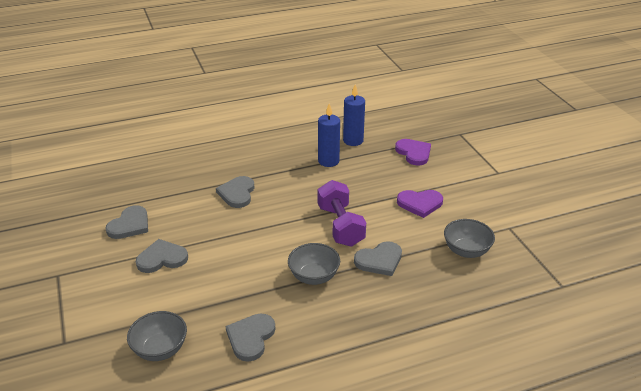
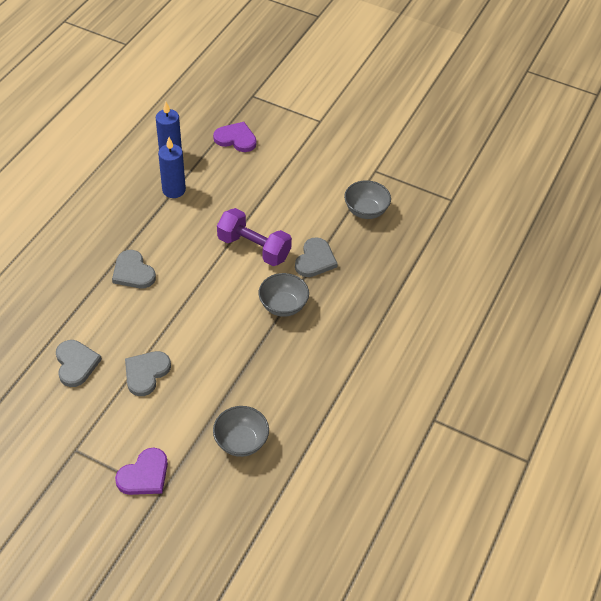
camera: 45 degrees left, 15 degrees up
(251, 338) = (294, 385): grey heart -> none
(420, 204) = (292, 188): purple heart -> purple heart (144, 475)

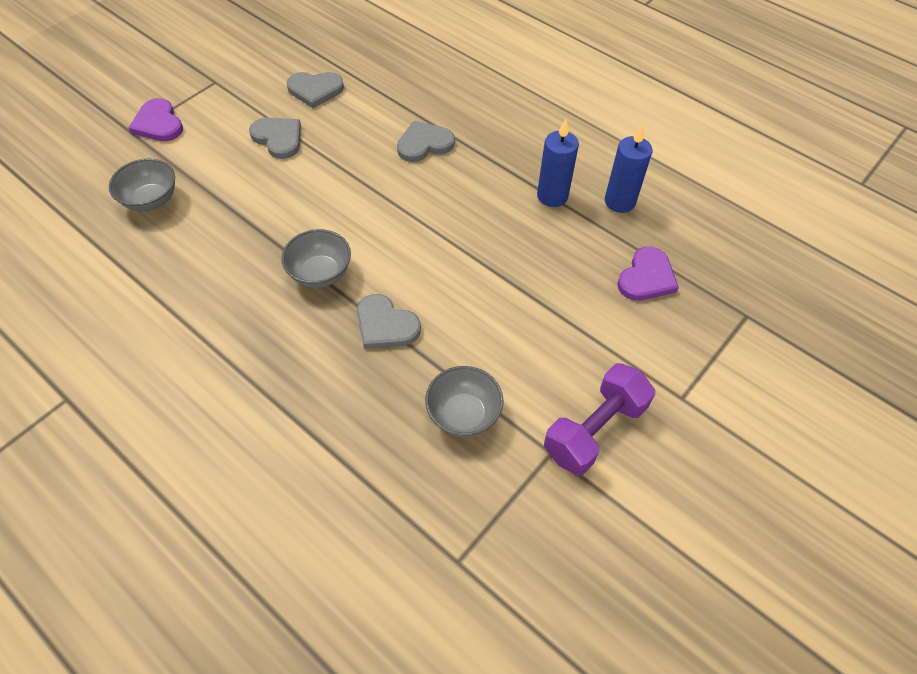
camera: 105 degrees right, 5 degrees up
(254, 248) = (428, 261): purple dumbbell -> purple dumbbell (594, 430)

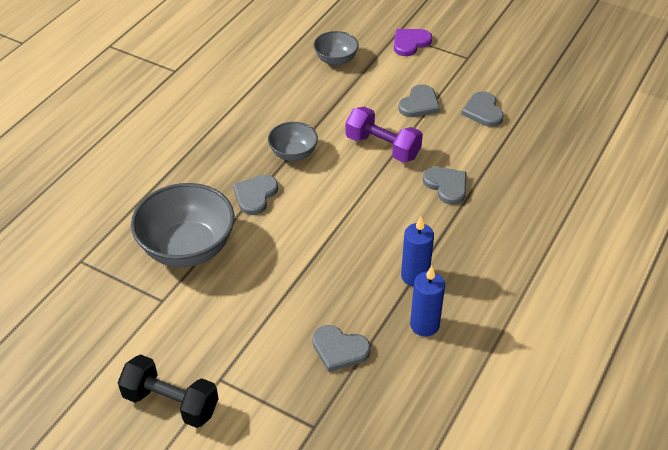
camera: 80 degrees right, 10 degrees down
(463, 414) = (187, 248): grey bowl -> grey bowl, size x1.84
(594, 430) = (184, 324): purple dumbbell -> purple dumbbell (382, 147)
(646, 277) = (339, 349): purple heart -> grey heart
(716, 455) = (171, 403): none -> black dumbbell

